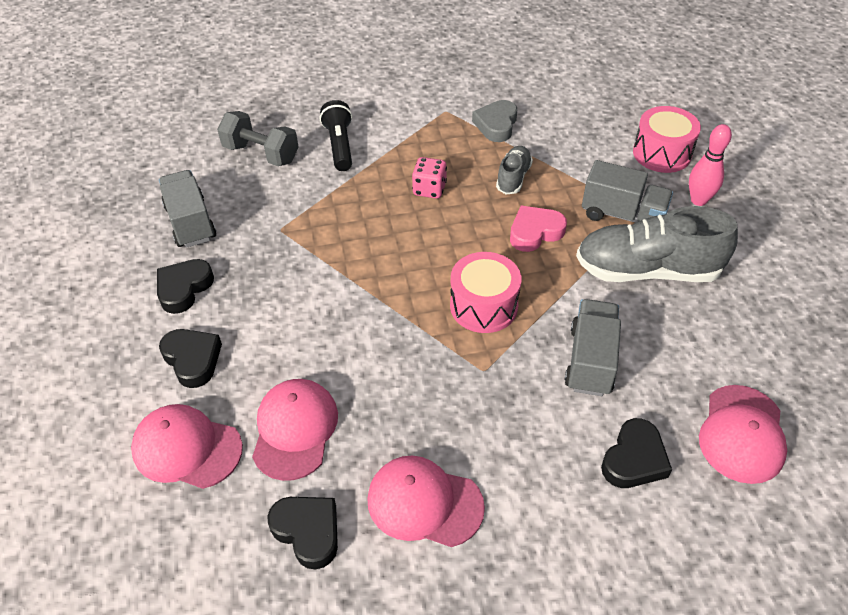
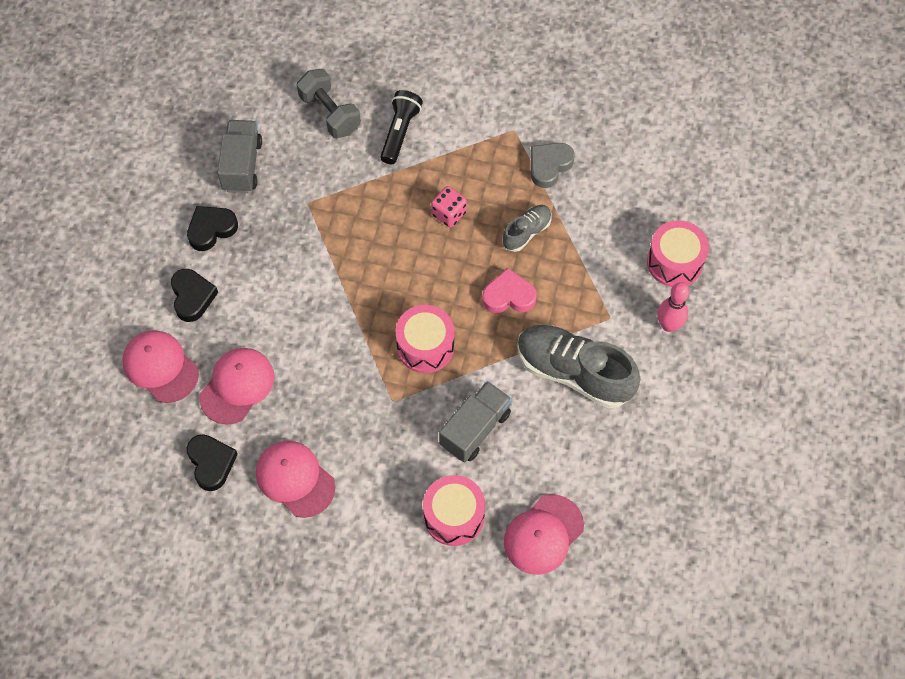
camera: 25 degrees right, 15 degrees up
(622, 215) = (592, 311): grey truck -> none
(634, 459) = (454, 516): black heart -> pink drum

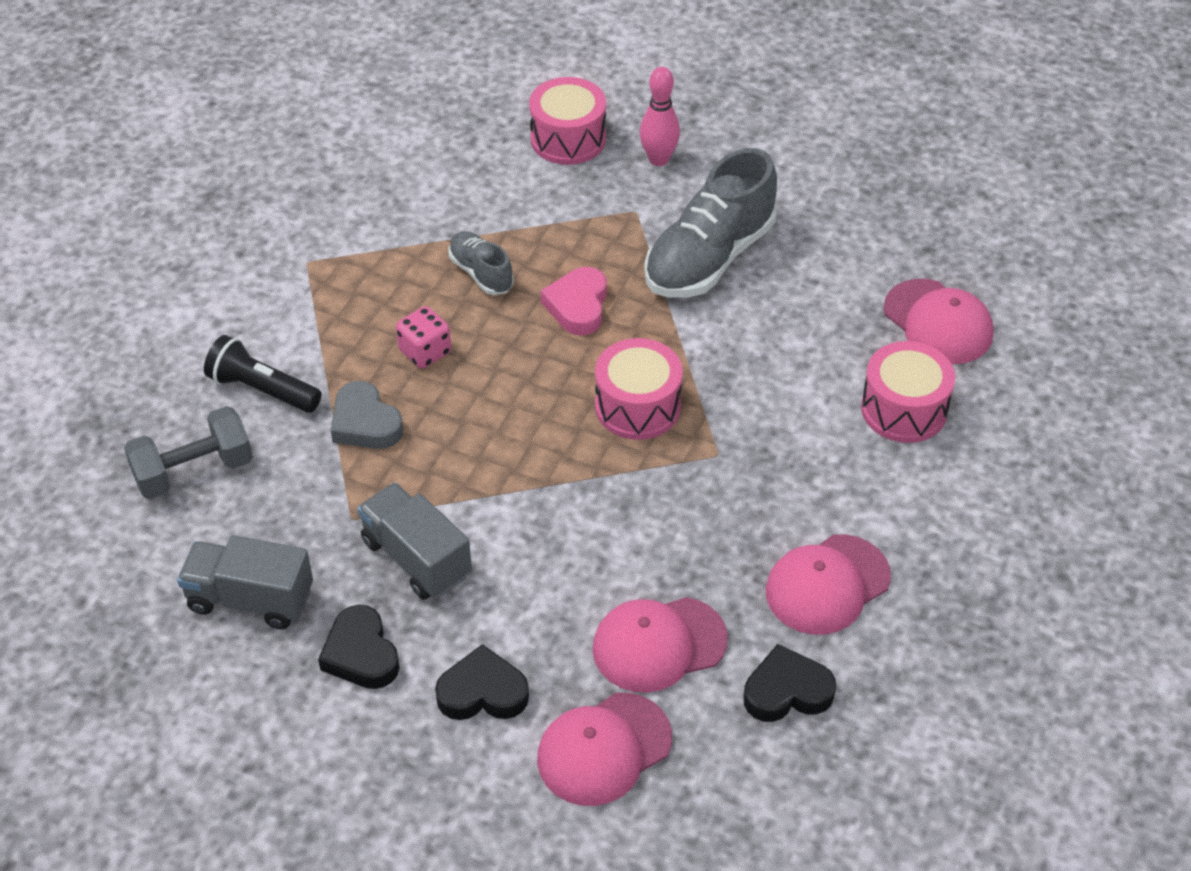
camera: 80 degrees left, 15 degrees down
(237, 386) = (659, 644): pink cap -> pink cap turned 60 degrees counterclockwise
(475, 429) = (776, 369): grey truck -> grey truck (416, 558)
(549, 166) = (380, 234): grey heart -> grey heart (365, 423)

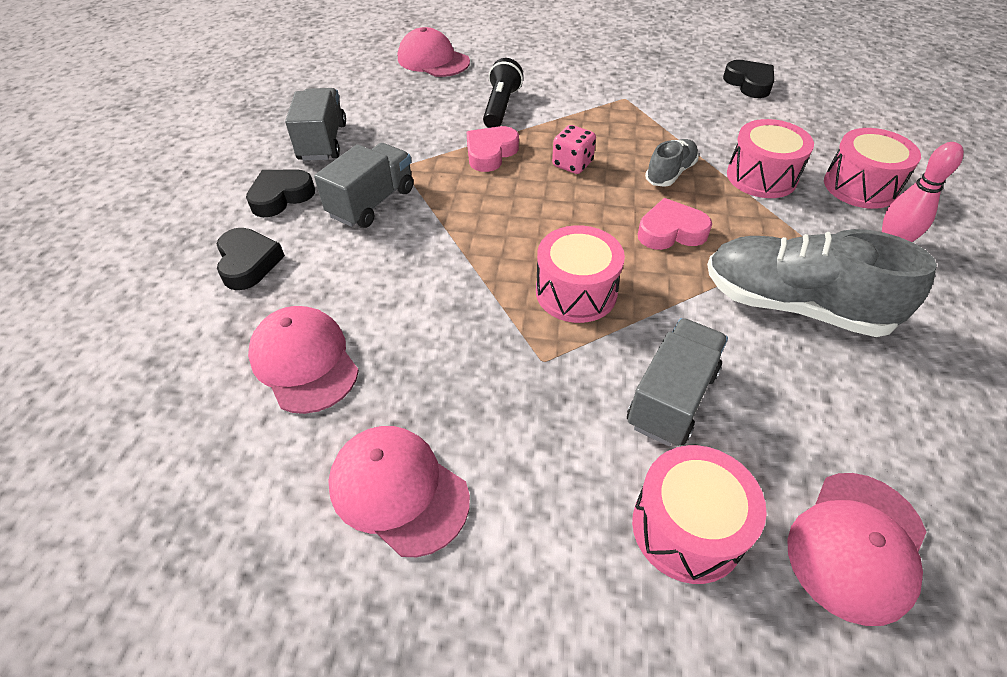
camera: 75 degrees right, 0 degrees up
(193, 471) = (422, 99): grey dumbbell -> none
(365, 423) = (490, 153): grey heart -> pink heart
(520, 203) = (761, 177): none -> pink drum
(604, 749) = (189, 347): pink cap -> pink cap (433, 60)
(786, 378) = (672, 398): none -> grey truck
(787, 691) = (253, 477): black heart -> black heart (749, 83)

